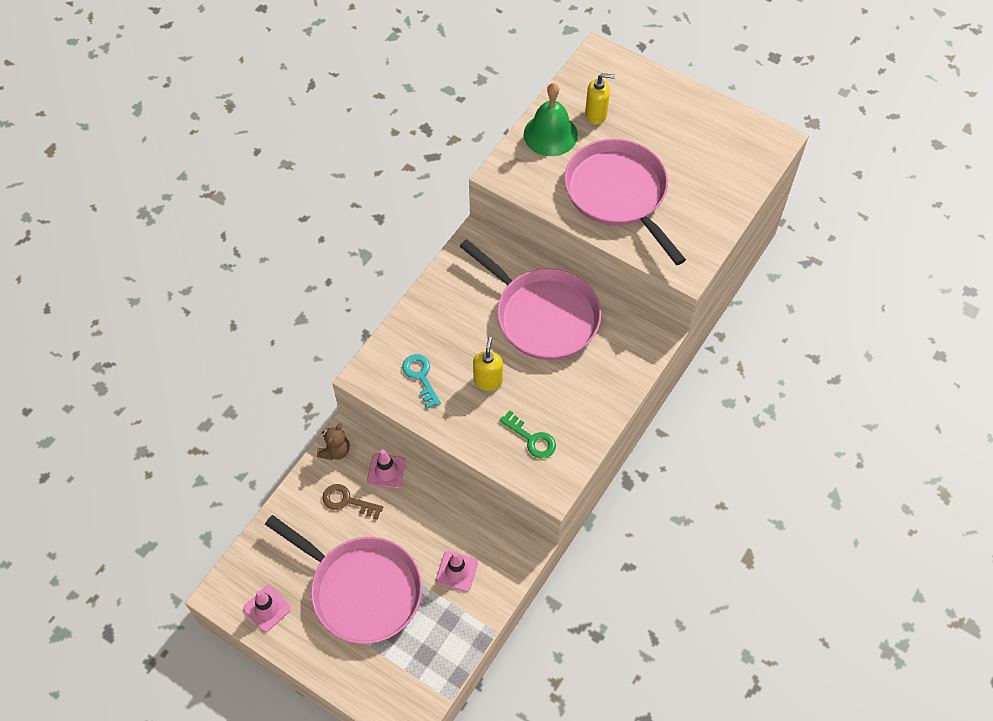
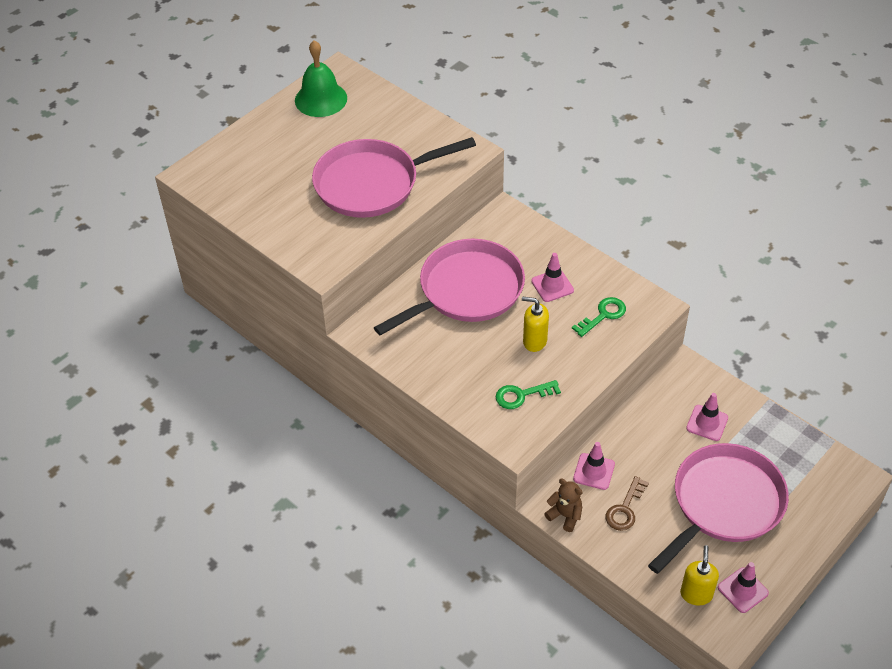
camera: 80 degrees left, 10 degrees down
(420, 376) = (522, 395): turquoise key -> green key
(550, 134) = (282, 224): green bell -> green bell (321, 99)
(563, 389) = (552, 286): none -> pink traffic cone
(596, 115) = (268, 187): yellow soap dispenser -> yellow soap dispenser (696, 594)

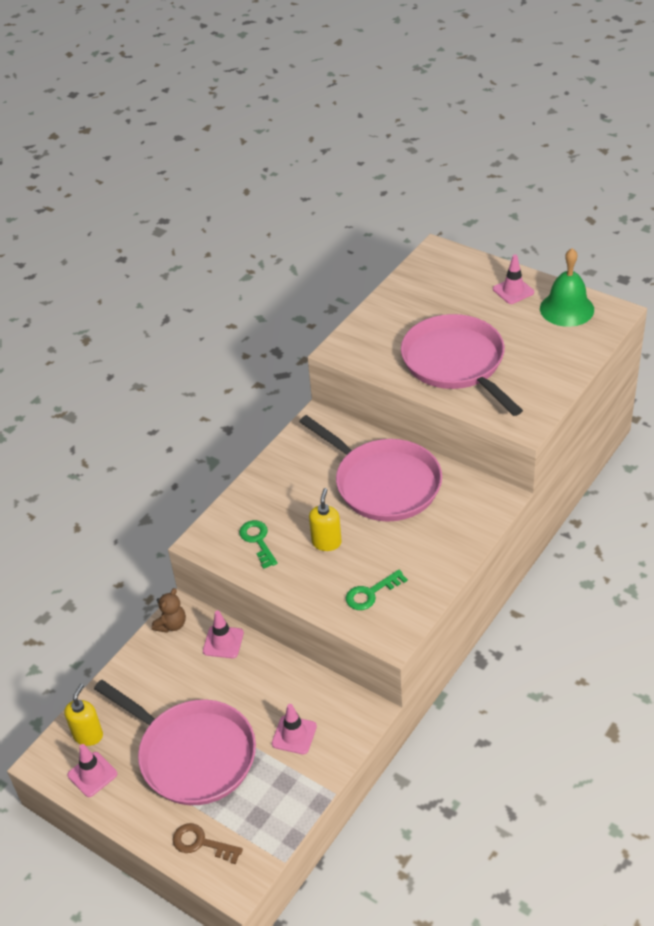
camera: 85 degrees right, 5 degrees down
(552, 286) = (404, 548): pink traffic cone -> pink traffic cone (513, 291)
(603, 315) = (371, 593): green key -> green key turned 105 degrees clockwise
(625, 509) = (181, 671): brown key -> brown key (201, 843)
(696, 594) = (88, 735): yellow soap dispenser -> yellow soap dispenser turned 75 degrees counterclockwise

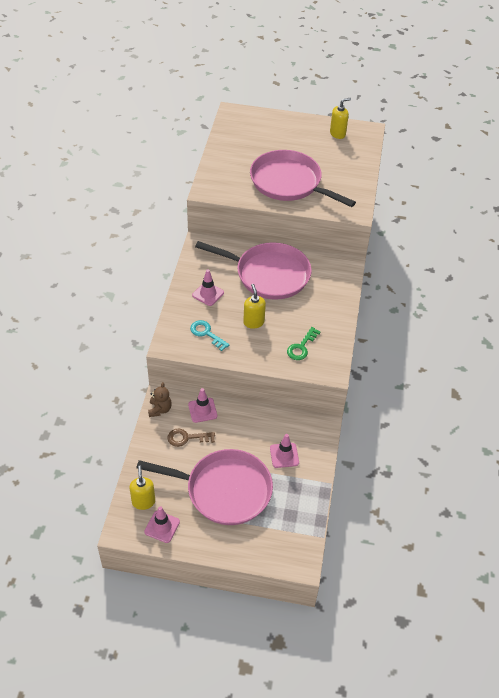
camera: 30 degrees left, 5 degrees up
(201, 843) = (263, 545): brown key -> brown key (187, 438)
(258, 541) = (206, 334): green key -> turquoise key
(513, 291) = (297, 129): pink traffic cone -> pink traffic cone (208, 294)
(567, 309) = (337, 134): green bell -> yellow soap dispenser

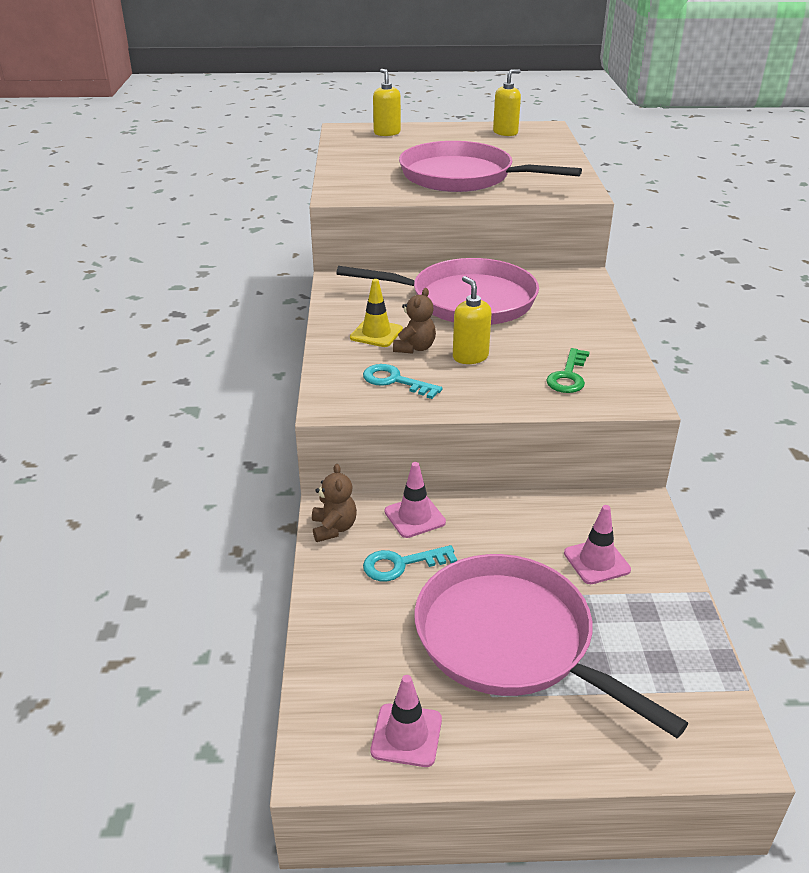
camera: 10 degrees left, 15 degrees down
(143, 501) = (350, 692): yellow soap dispenser -> yellow soap dispenser (387, 133)
(187, 438) = (401, 564): brown key -> turquoise key
(208, 294) = (376, 333): pink traffic cone -> yellow traffic cone
(224, 490) = (510, 640): pink pan -> pink pan turned 135 degrees counterclockwise
(225, 309) = (415, 348): none -> brown teddy bear

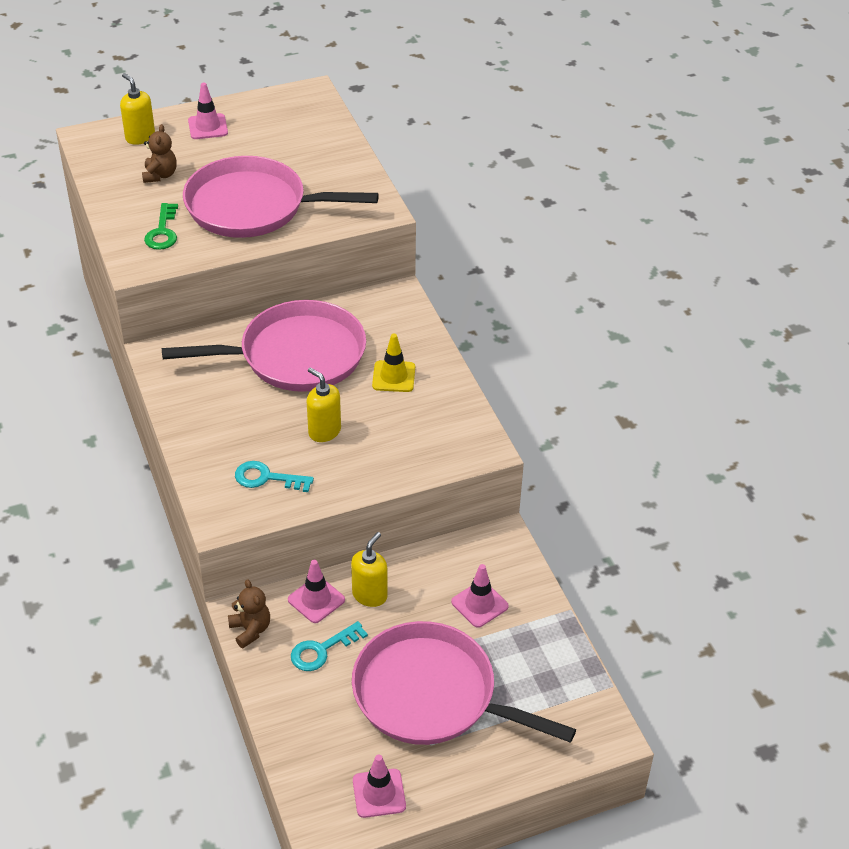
camera: 20 degrees left, 10 degrees up
(376, 333) = (225, 421): yellow traffic cone -> yellow traffic cone (393, 376)
(415, 348) = (269, 432): brown teddy bear -> brown teddy bear (160, 175)
(447, 134) = (208, 127): none -> pink traffic cone
(505, 132) = (271, 112): yellow soap dispenser -> yellow soap dispenser (370, 595)
(568, 376) = (418, 435): green key -> green key (162, 232)

